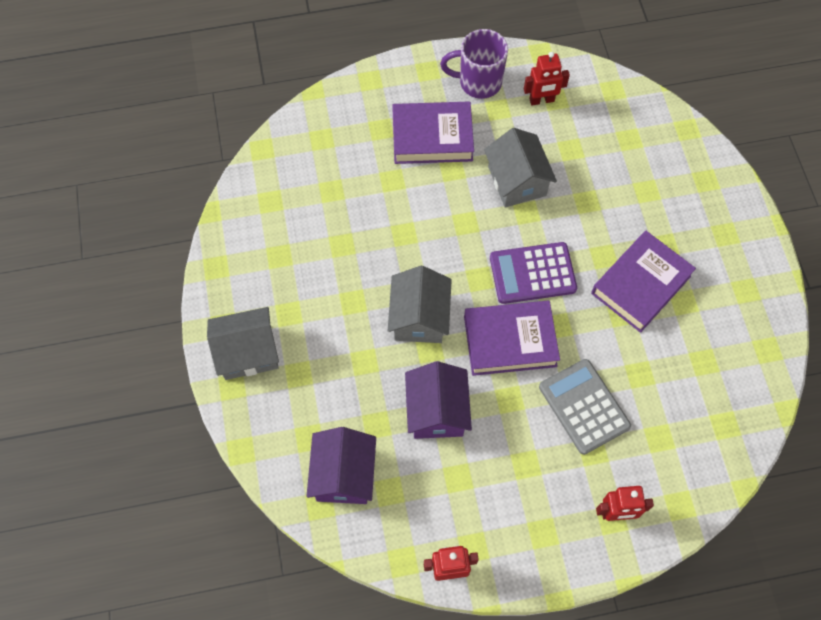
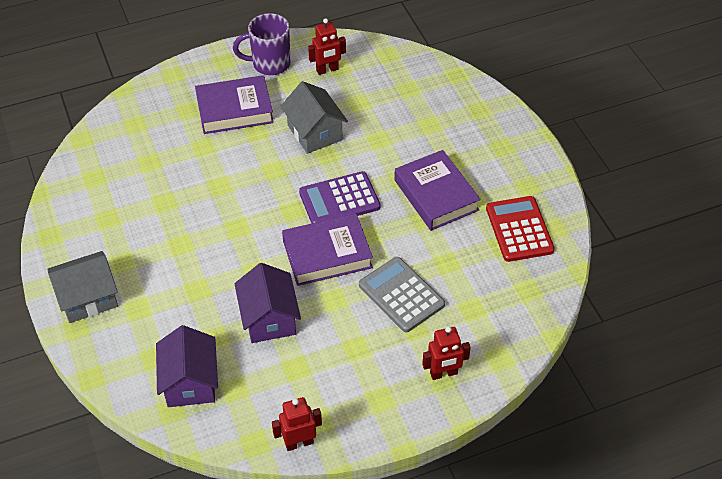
camera: 10 degrees left, 15 degrees down
(419, 317) = (243, 248): grey house -> none
(641, 285) = (436, 195): purple book -> purple book turned 60 degrees counterclockwise
(727, 345) = (519, 229): none -> red calculator

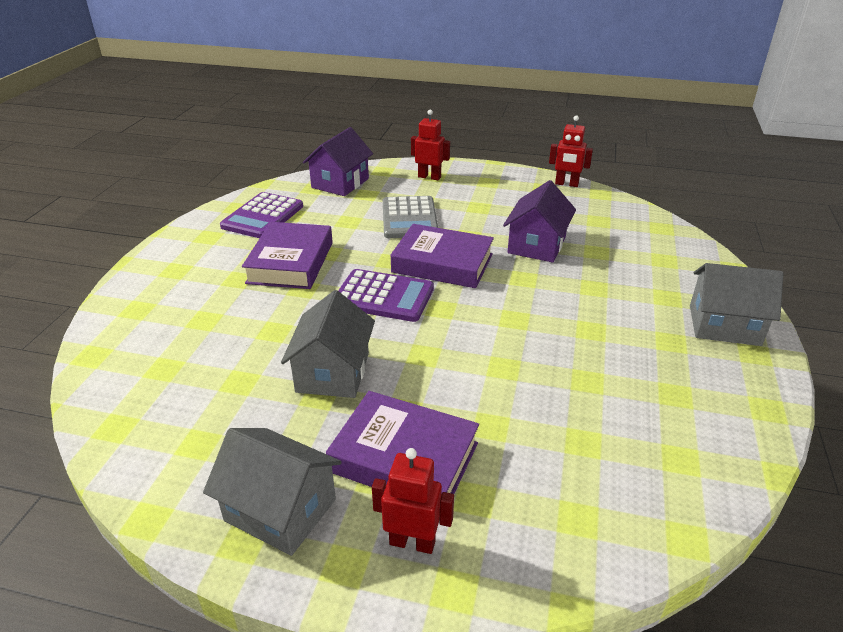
camera: 145 degrees left, 15 degrees down
(190, 382) = (636, 235): purple house -> purple house (340, 183)
(270, 64) = (280, 510): purple mug -> grey house
(327, 70) = (217, 449): red robot -> red robot (412, 542)
(519, 229) = (263, 216): red calculator -> purple calculator

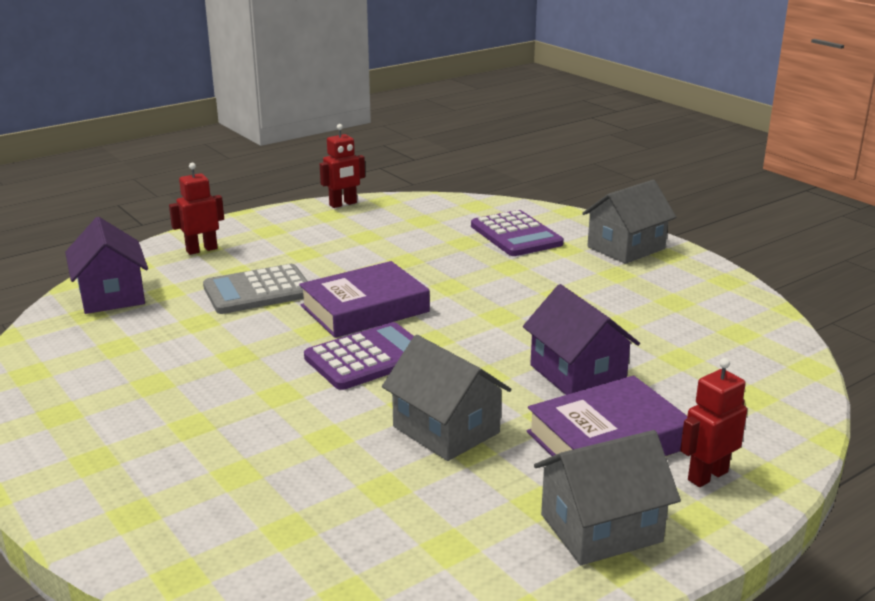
camera: 50 degrees left, 10 degrees down
(263, 216) = (87, 364): purple calculator -> purple calculator (516, 235)
(290, 262) = (217, 382): purple book -> none
(409, 218) = (258, 291): grey calculator -> grey calculator turned 120 degrees clockwise
(536, 245) = (412, 259): purple house -> purple house (577, 374)

